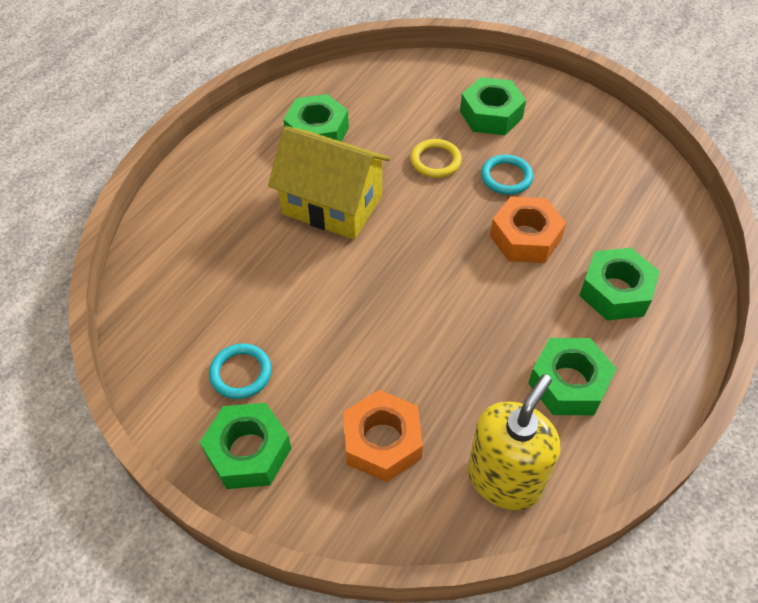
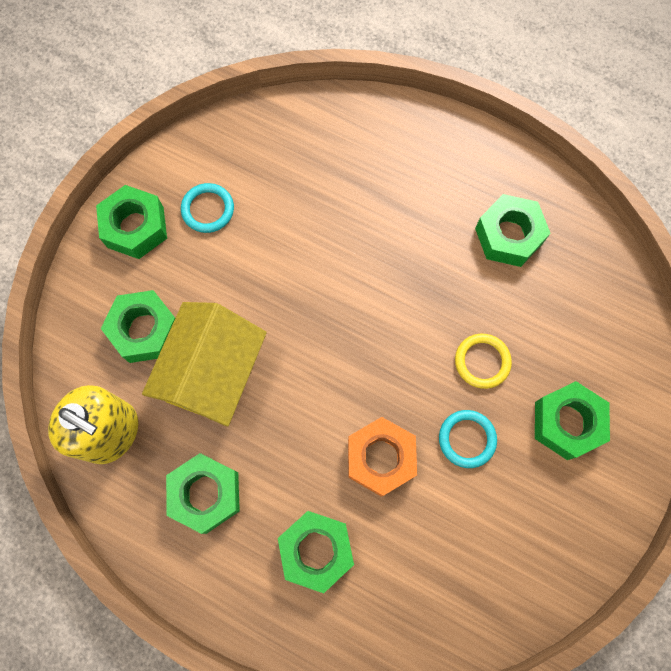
camera: 85 degrees right, 20 degrees up
(332, 205) = (406, 262): yellow house -> yellow house (213, 373)
(382, 442) = (145, 330): orange nut -> green nut

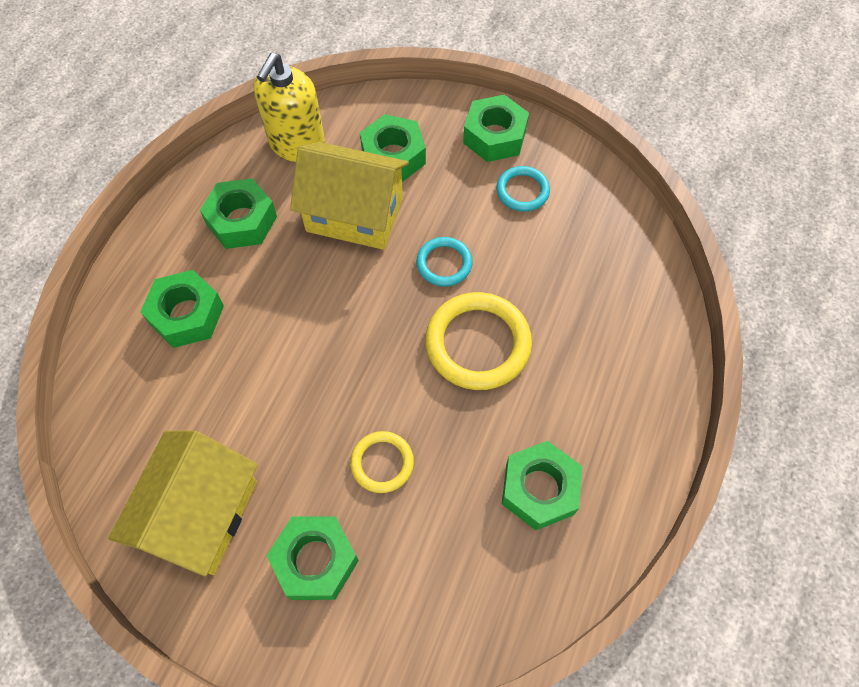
camera: 85 degrees right, 10 degrees down
(371, 269) = (478, 344): none -> yellow ring
(380, 458) = (274, 365): orange nut -> none
(467, 439) = (295, 450): turquoise ring -> turquoise ring (444, 263)
(525, 526) = (201, 514): none -> yellow house

